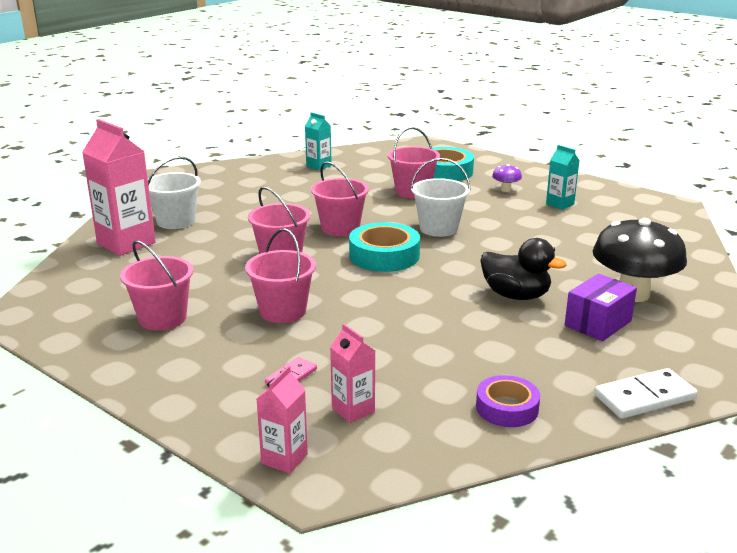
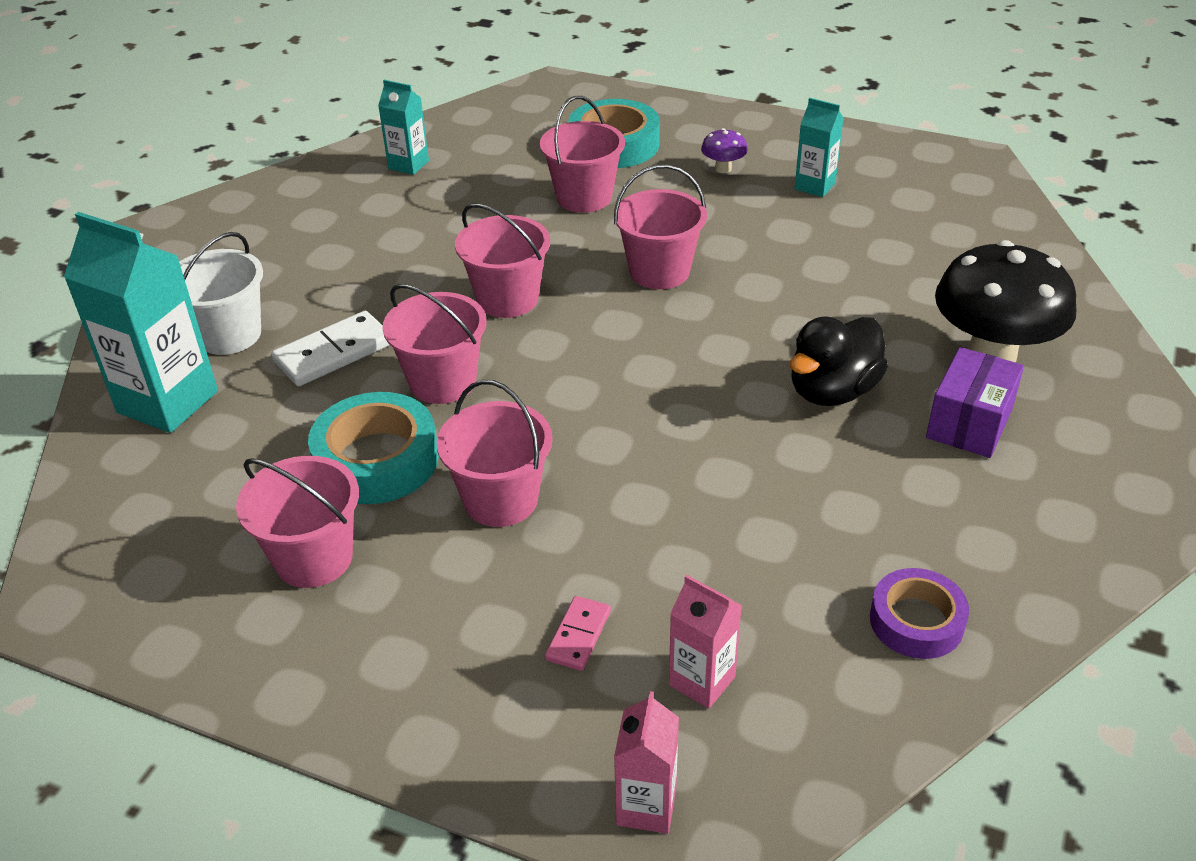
camera: 15 degrees left, 15 degrees up
(126, 243) = (167, 402): pink carton -> turquoise carton
(384, 255) = (603, 346): turquoise tape -> turquoise tape (377, 460)
(438, 228) = (659, 271): white bucket -> pink bucket
(516, 295) = (832, 391): black duck -> black duck turned 120 degrees clockwise
(644, 397) = (1089, 554): white domino -> white domino (333, 353)

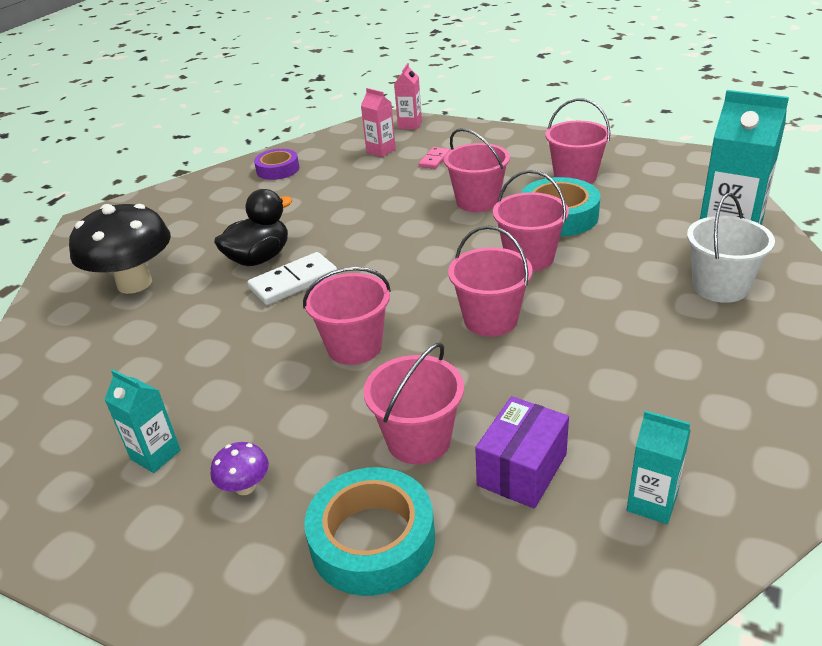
camera: 175 degrees left, 5 degrees down
(333, 353) = (622, 275): white domino -> white domino (293, 282)
(969, 423) = (187, 243): purple box -> purple box (522, 470)

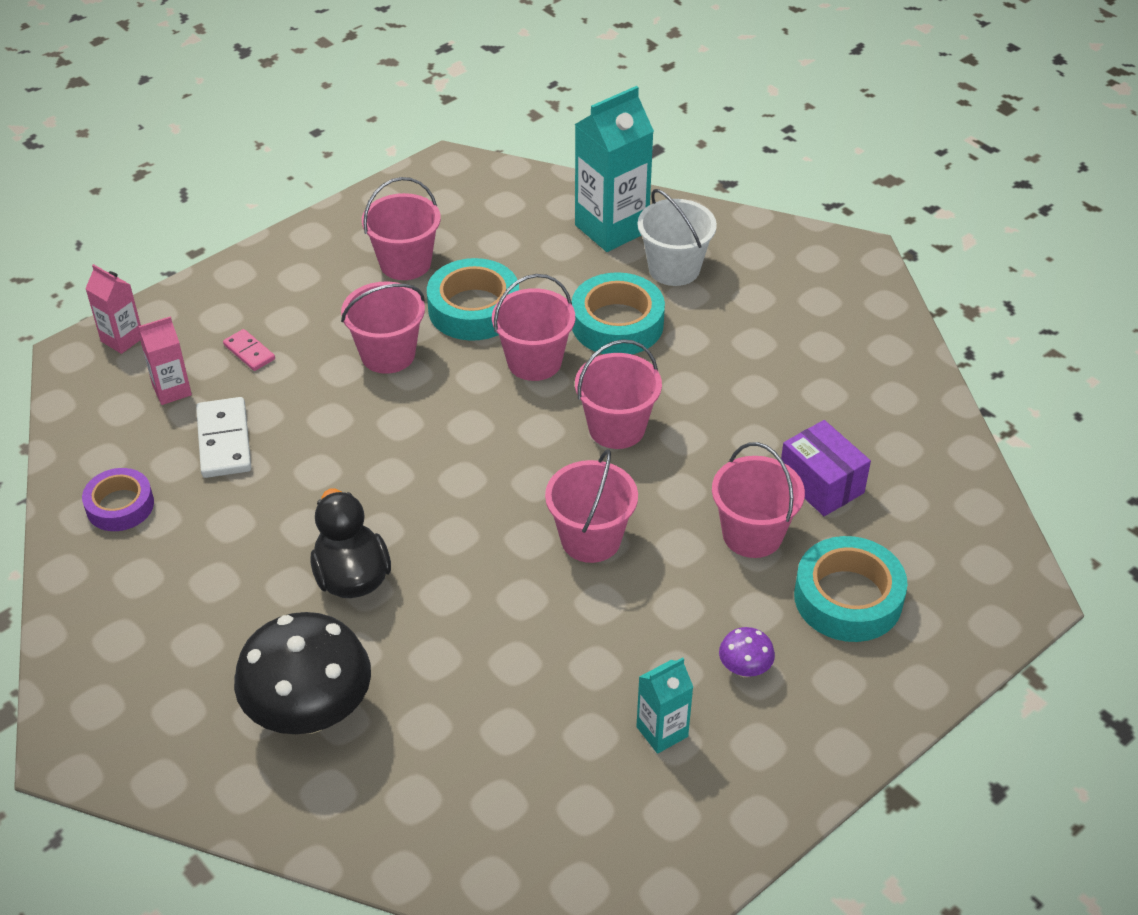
camera: 70 degrees left, 10 degrees up
(293, 282) = (431, 557): white domino -> white domino (224, 441)
(615, 281) = (617, 324): none -> turquoise tape
(651, 503) = (890, 429): turquoise carton -> none

